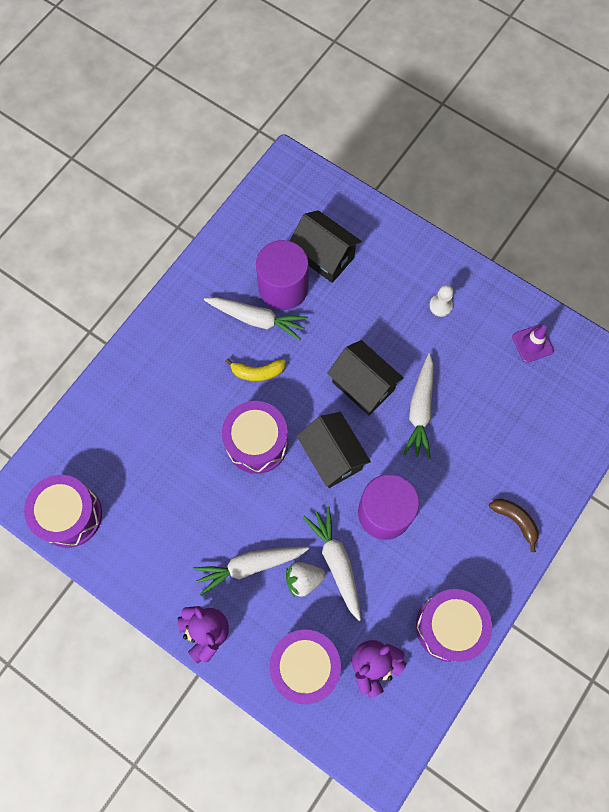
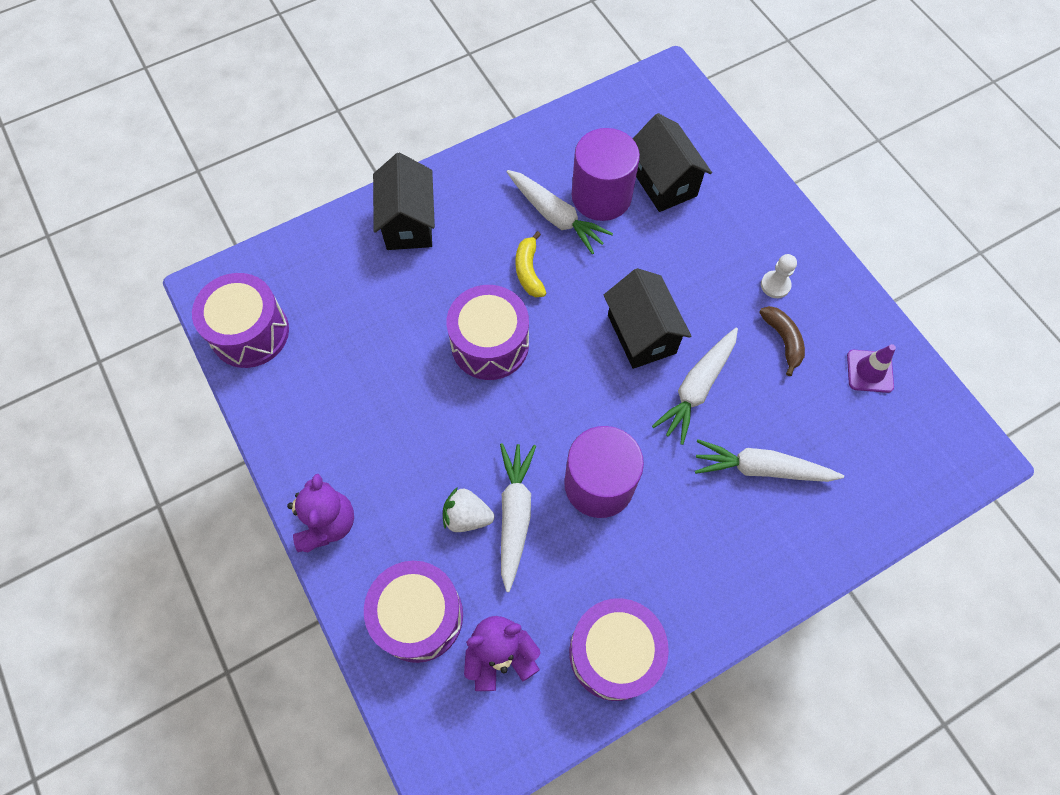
camera: 25 degrees right, 5 degrees down
(250, 565) = (414, 473): white carrot -> white carrot (761, 468)
(257, 372) = (529, 271): yellow banana -> yellow banana turned 60 degrees clockwise
(332, 457) = (568, 395): black house -> black house (408, 223)
(515, 520) = (756, 565): brown banana -> brown banana (783, 340)

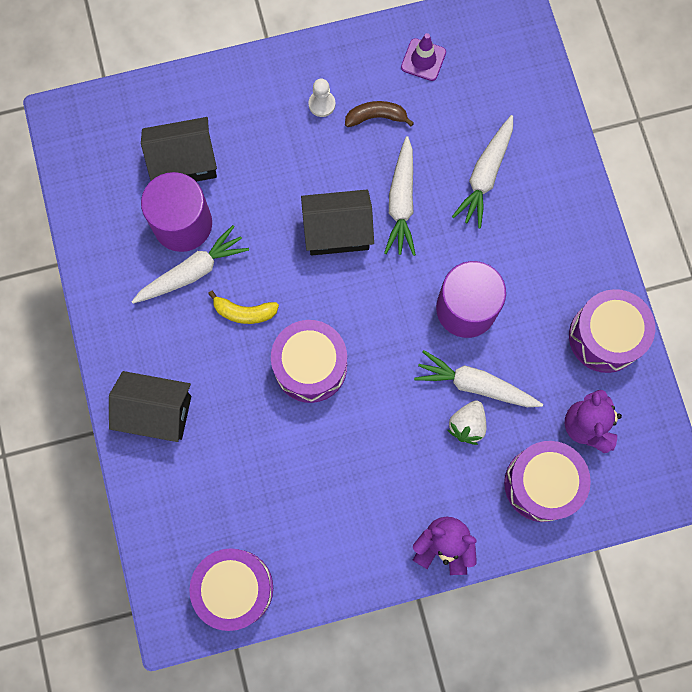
camera: 75 degrees left, 10 degrees up
(697, 388) = (401, 202): white carrot -> white carrot turned 45 degrees clockwise

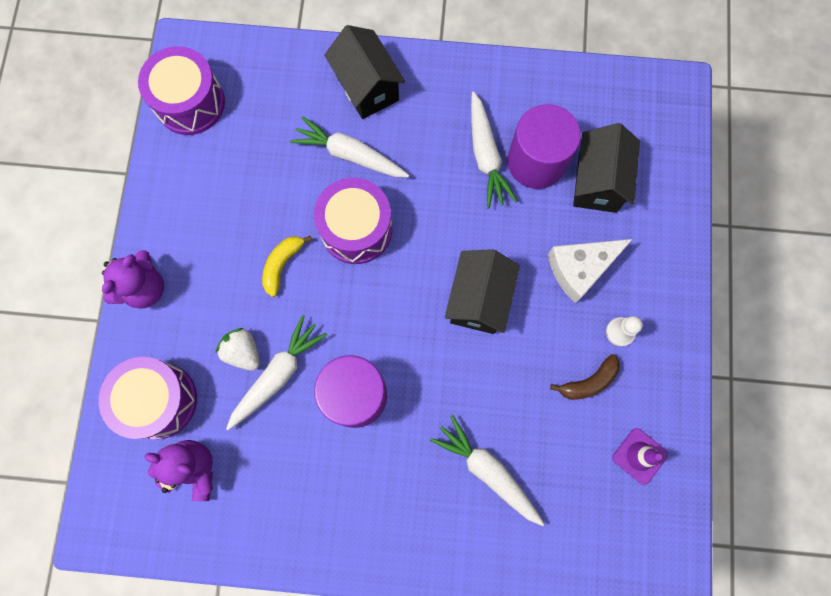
camera: 110 degrees right, 0 degrees up
(157, 412) = (367, 87): black house -> black house turned 60 degrees counterclockwise
(244, 312) = (430, 188): yellow banana -> yellow banana (282, 265)
(275, 153) = (580, 268): none -> white cheese
(376, 117) = (588, 382): brown banana -> brown banana turned 45 degrees clockwise
(401, 202) = (488, 373): white carrot -> white carrot (350, 155)
(605, 337) = (272, 526): purple drum -> none

